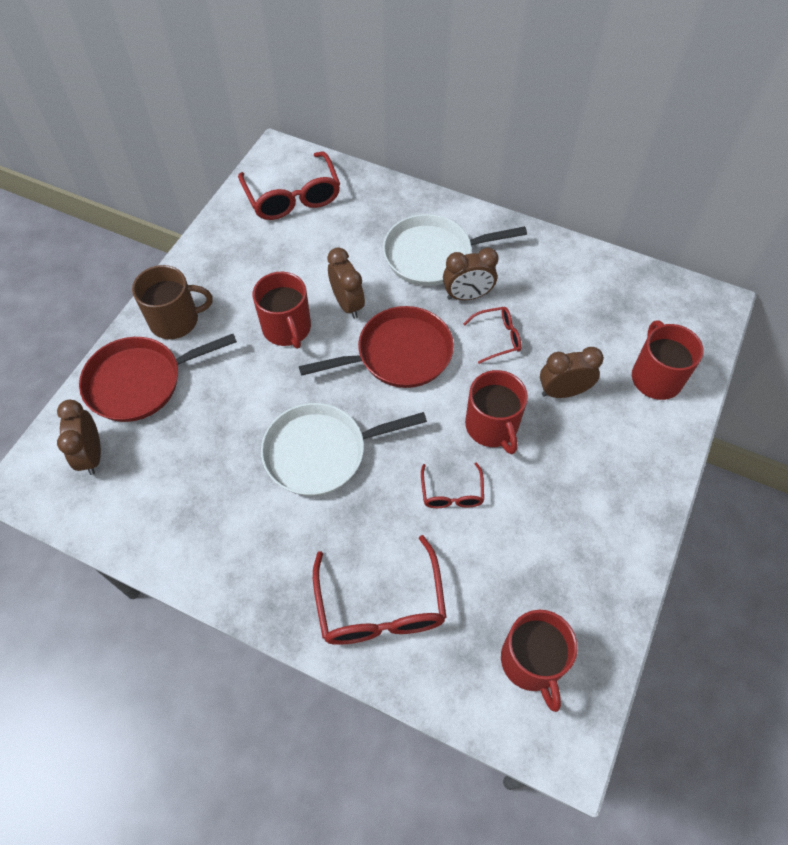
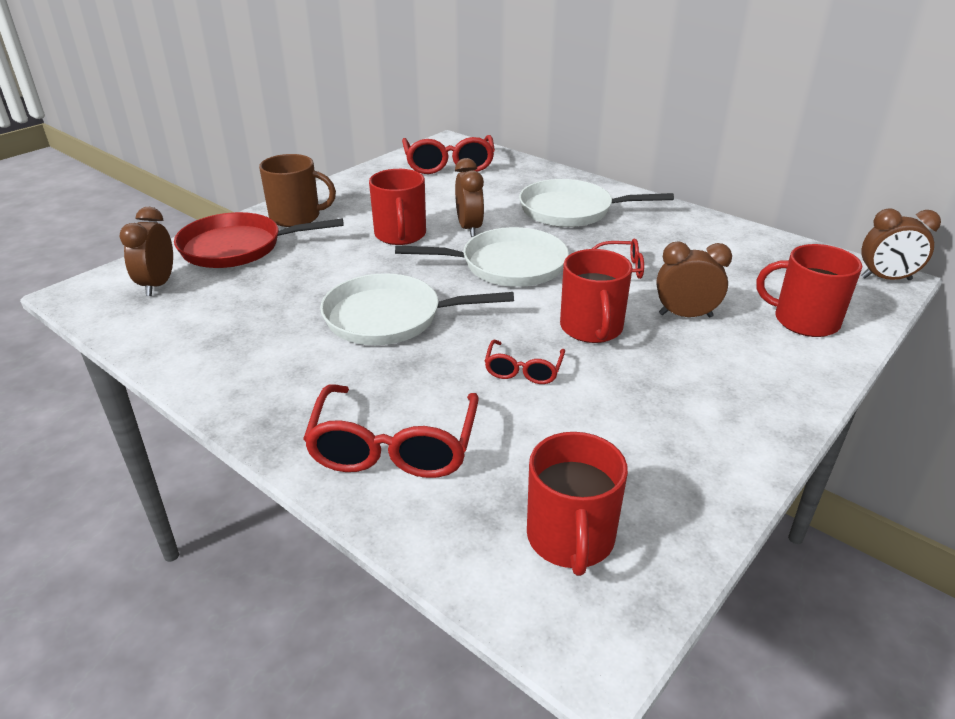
camera: 15 degrees right, 25 degrees down
(399, 354) = (508, 265): red pan -> white pan
(467, 296) = (597, 238): brown clock -> brown clock (886, 279)
(655, 377) = (804, 320): red mug -> red mug turned 75 degrees counterclockwise

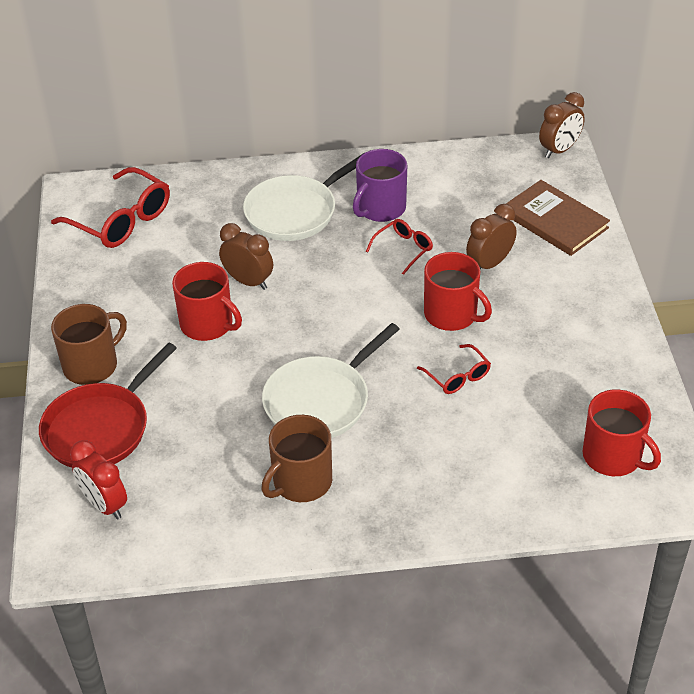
camera: 45 degrees left, 10 degrees up
(158, 285) = (104, 505): brown clock -> red clock
(281, 355) = (301, 482): none -> brown mug
(394, 446) = (464, 481): red glasses -> none
(508, 265) = (328, 298): white pan -> none
(643, 238) = (380, 208): none -> purple mug
(804, 320) = (554, 221): red mug -> brown book

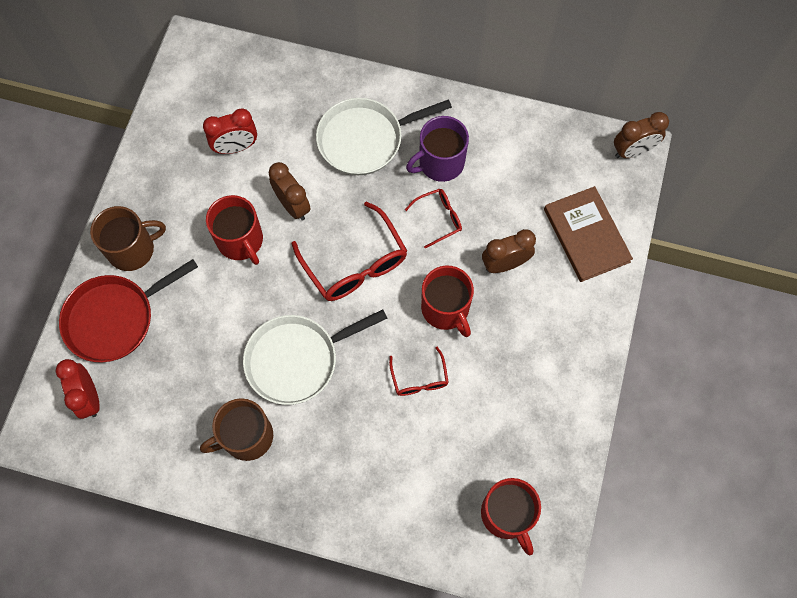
camera: 20 degrees right, 25 degrees up
(121, 220) = (216, 94): red glasses -> red glasses (355, 263)
(163, 254) = (236, 147): none -> red clock

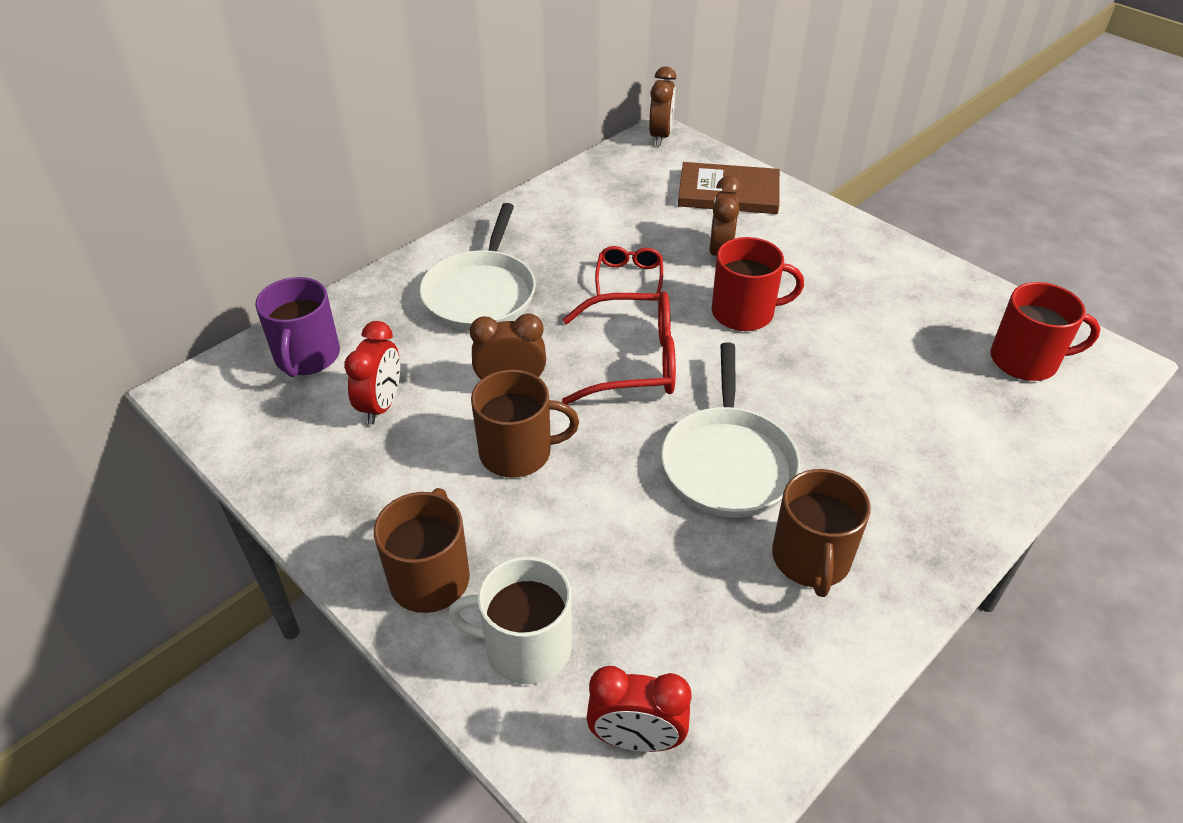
camera: 60 degrees left, 25 degrees down
(114, 319) = (525, 647): red pan -> white mug
(241, 241) = (518, 452): red mug -> brown mug
(419, 378) = (819, 365): red glasses -> none
(440, 163) = (563, 252): purple mug -> purple mug (307, 357)

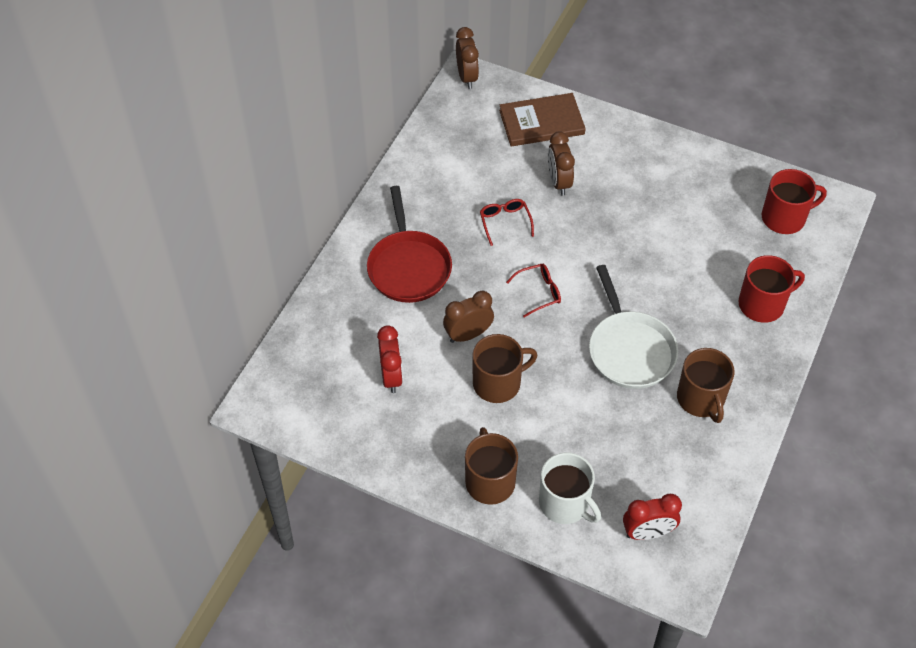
camera: 20 degrees left, 10 degrees up
(307, 357) = (317, 355): purple mug -> none
(481, 294) = (409, 267): white pan -> red pan
(525, 647) = (565, 503): white mug -> white mug turned 120 degrees counterclockwise
(632, 361) = (539, 292): red glasses -> red glasses, size x0.54
(745, 313) = (595, 230): red mug -> red mug (762, 304)

